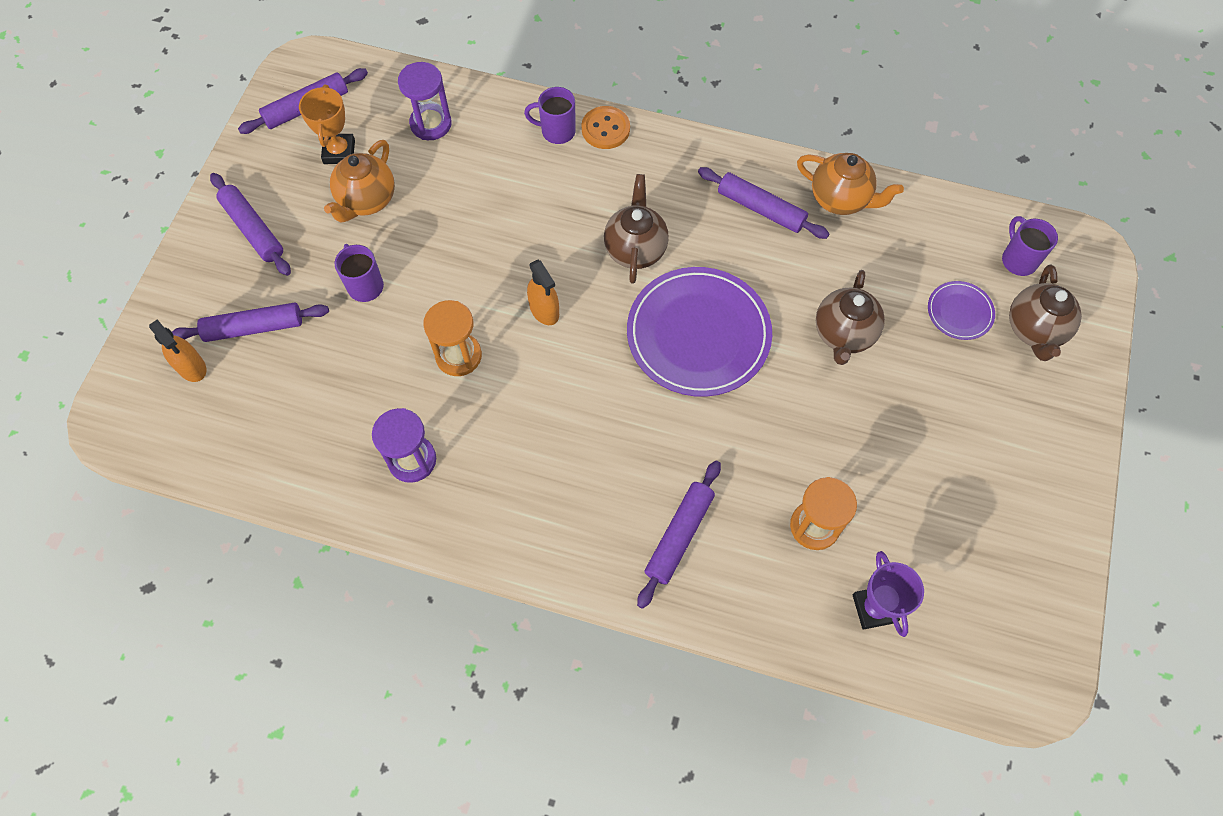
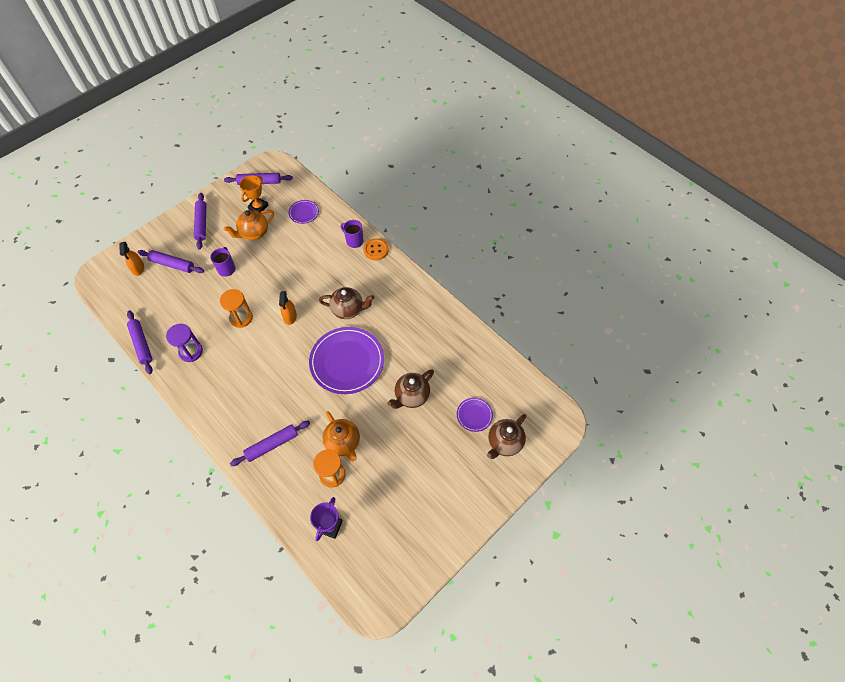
camera: 30 degrees right, 5 degrees down
(431, 124) = (304, 212): purple hourglass -> purple plate
(635, 249) = (348, 310): brown teapot -> brown teapot turned 60 degrees clockwise
(761, 209) = (418, 320): purple rolling pin -> purple rolling pin (141, 344)
(840, 199) = (458, 334): orange teapot -> orange teapot (343, 443)
(1018, 260) = (522, 406): purple mug -> none

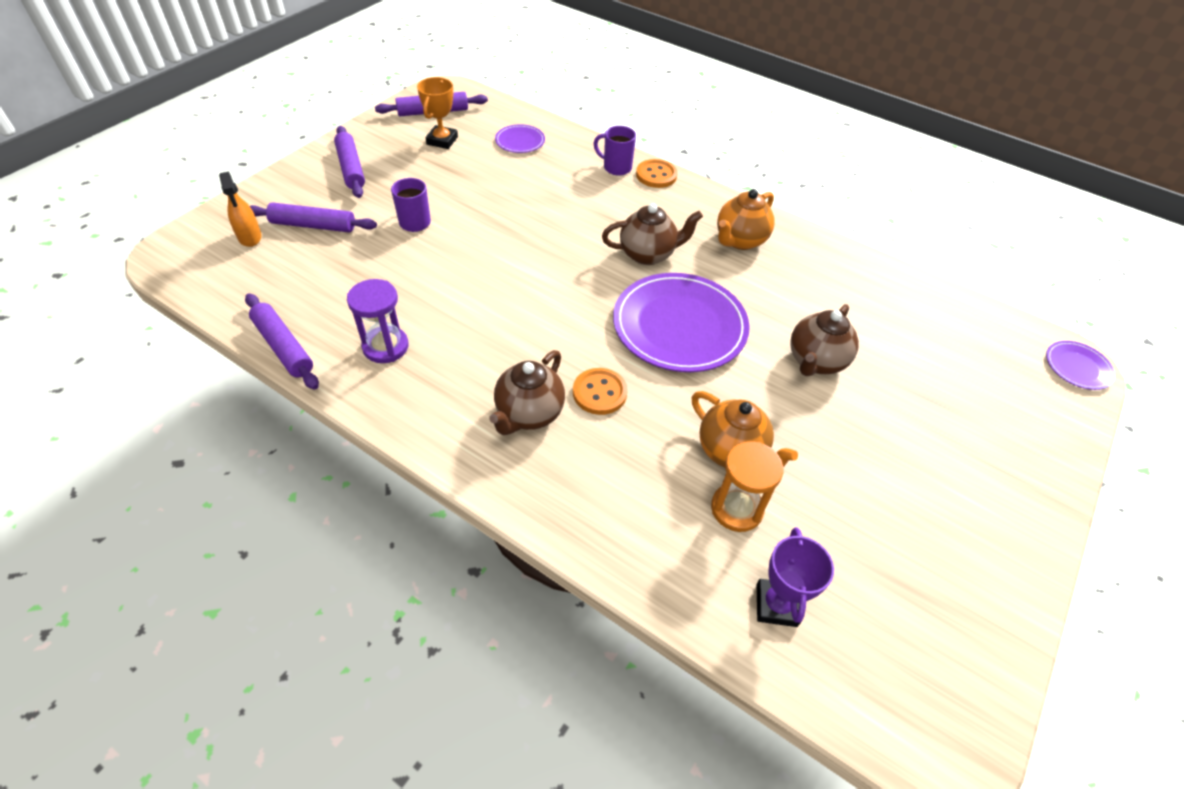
camera: 15 degrees left, 10 degrees down
(241, 318) = (464, 286): orange hourglass -> none
(254, 233) = (446, 172): orange teapot -> orange teapot (740, 240)
(272, 445) = (598, 476): purple rolling pin -> none
(289, 397) = (599, 393): none -> orange button
(290, 316) = (552, 274): orange spray bottle -> none
(474, 415) = (935, 374): purple plate -> purple plate (1077, 367)
(504, 443) = (1008, 408): brown teapot -> brown teapot (529, 414)

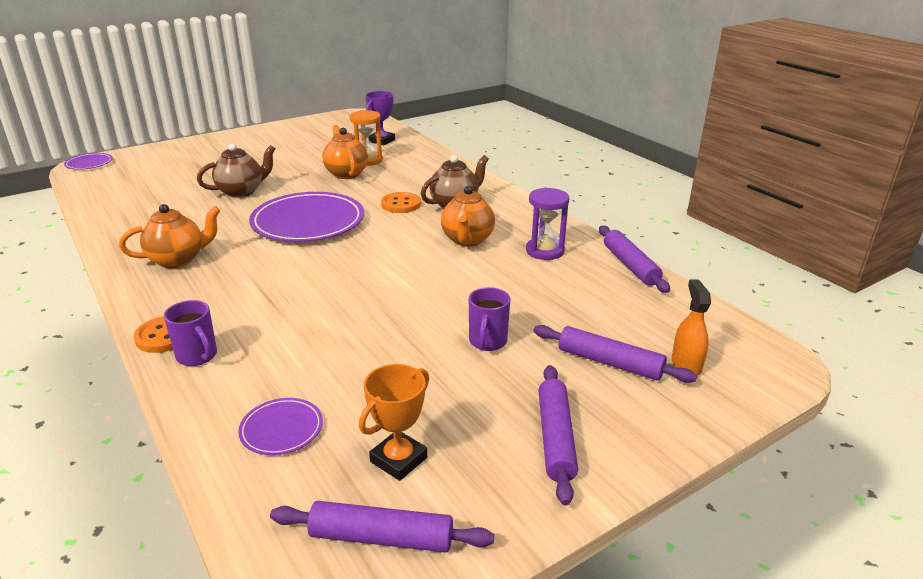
camera: 155 degrees left, 20 degrees down
(481, 342) = (467, 240): none -> orange teapot
(648, 254) = (274, 266): brown teapot -> none

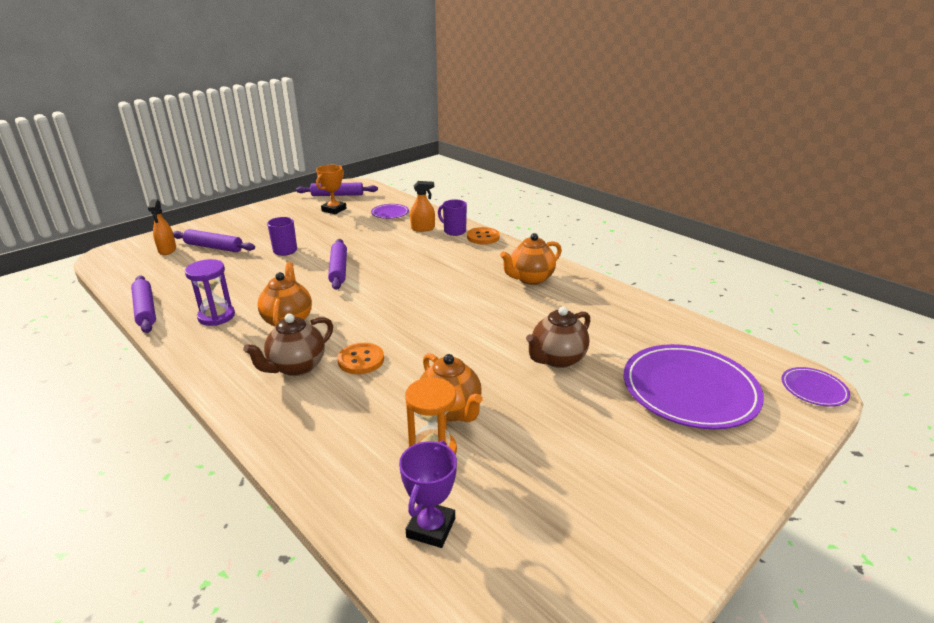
camera: 170 degrees right, 0 degrees up
(245, 370) = (423, 228): none -> orange spray bottle
(308, 222) = (451, 325): purple plate -> purple plate (689, 390)
(555, 438) = (261, 220): purple rolling pin -> purple rolling pin (339, 269)

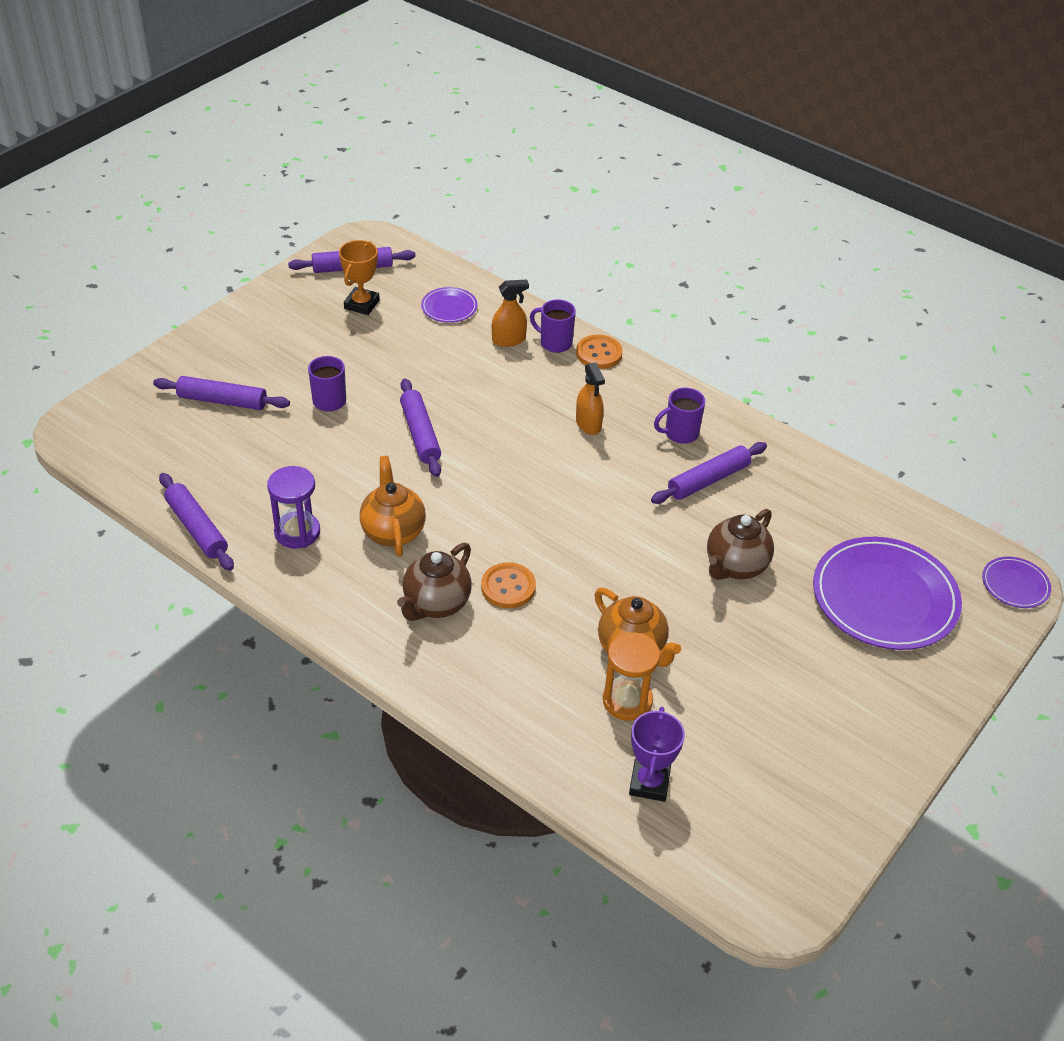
camera: 10 degrees left, 15 degrees up
(167, 250) = (157, 411): orange spray bottle -> orange spray bottle (588, 424)
(530, 279) = (680, 433): orange teapot -> purple mug
(546, 305) = (708, 480): none -> purple rolling pin

